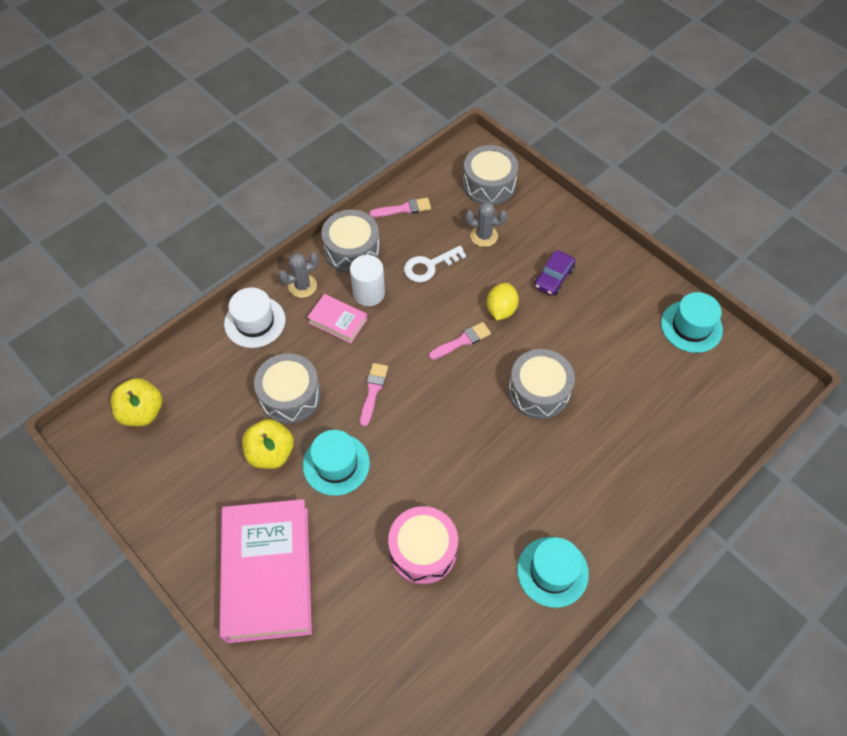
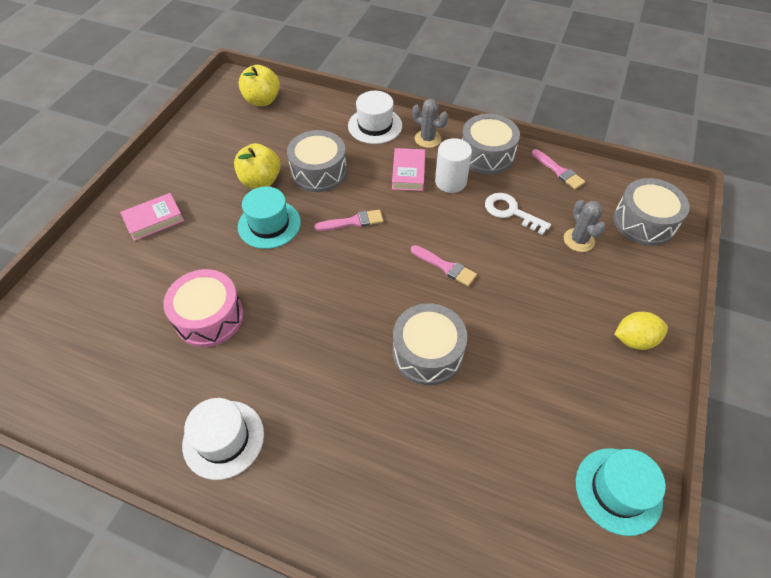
camera: 65 degrees right, 5 degrees down
(268, 573) = (154, 220): pink book -> pink book, size x0.46
(501, 310) = (502, 285): yellow lemon -> yellow lemon (634, 340)
(552, 571) = (223, 439): turquoise hat -> white hat
(553, 278) = (576, 317): purple car -> none

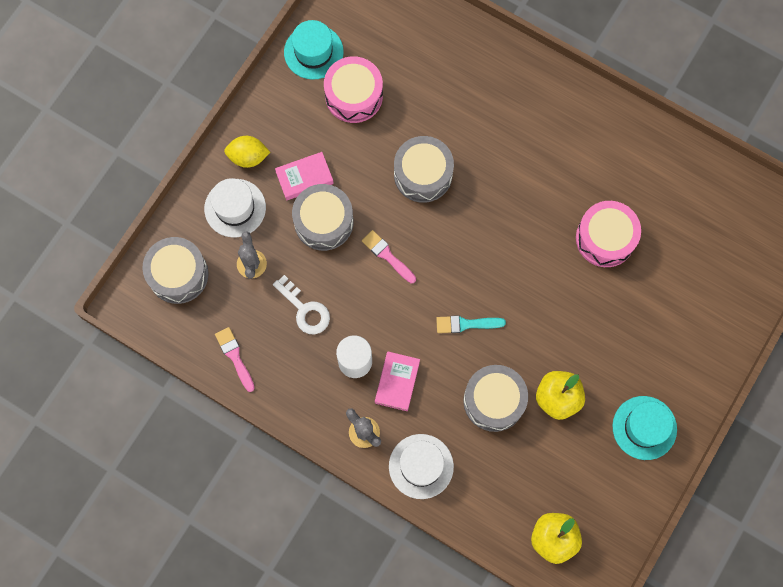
camera: 170 degrees left, 20 degrees up
(154, 220) = (666, 361): pink book -> pink book (304, 178)
(223, 439) = (589, 132): white hat -> white hat (235, 208)
(269, 224) = (550, 335): turquoise hat -> turquoise hat (644, 427)
(353, 222) = (466, 324): pink brush -> turquoise brush
(486, 154) = (304, 395): grey drum -> grey drum (323, 222)
(540, 436) = (354, 96): none -> pink drum

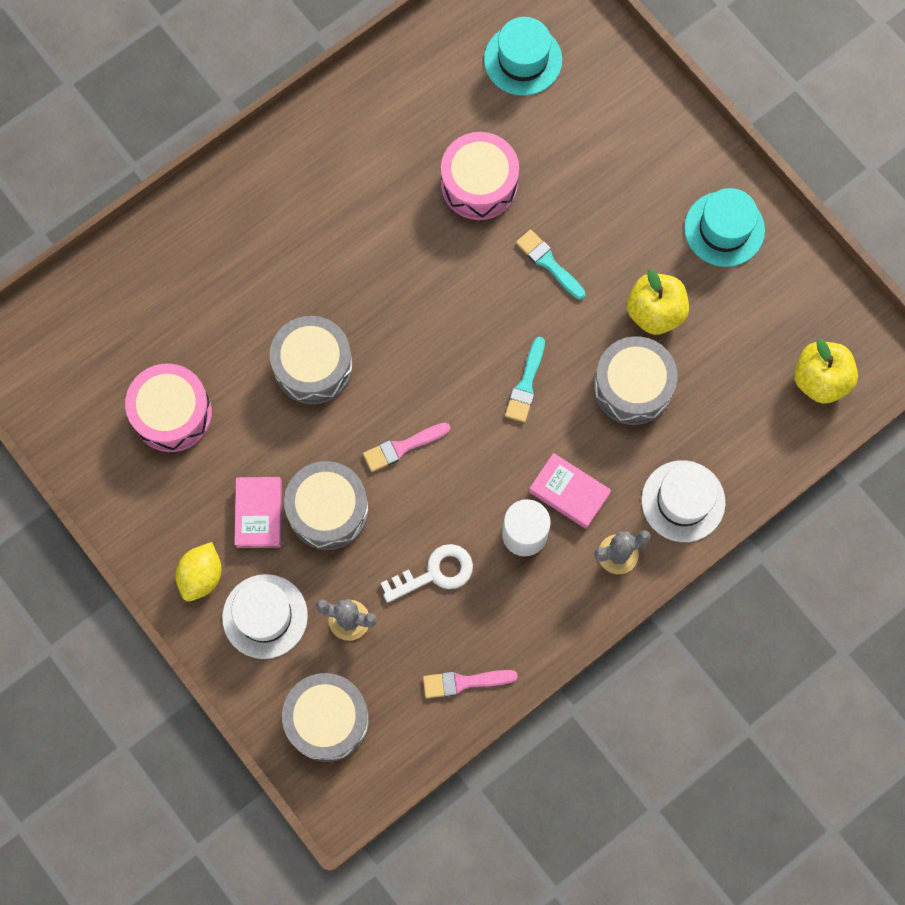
camera: 70 degrees left, 0 degrees up
(313, 52) = (89, 443): turquoise hat -> turquoise hat (523, 60)
(564, 308) = (548, 263): none -> turquoise brush

